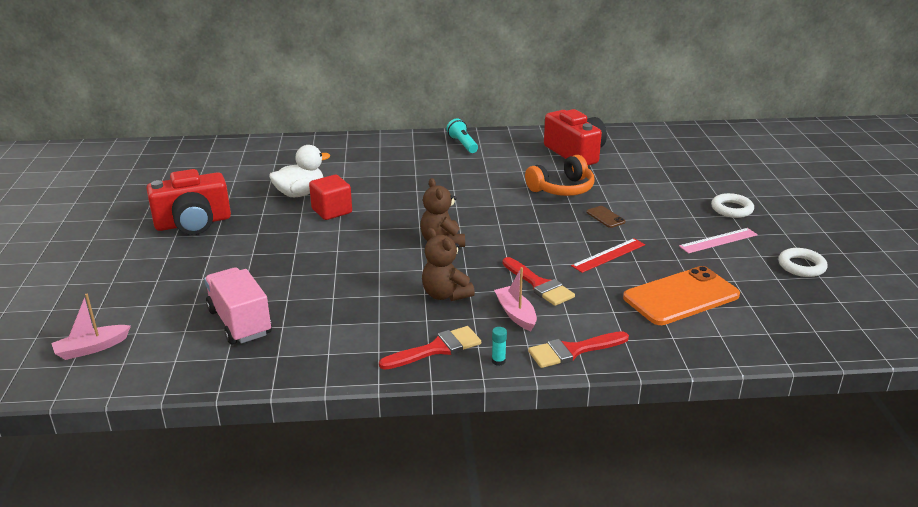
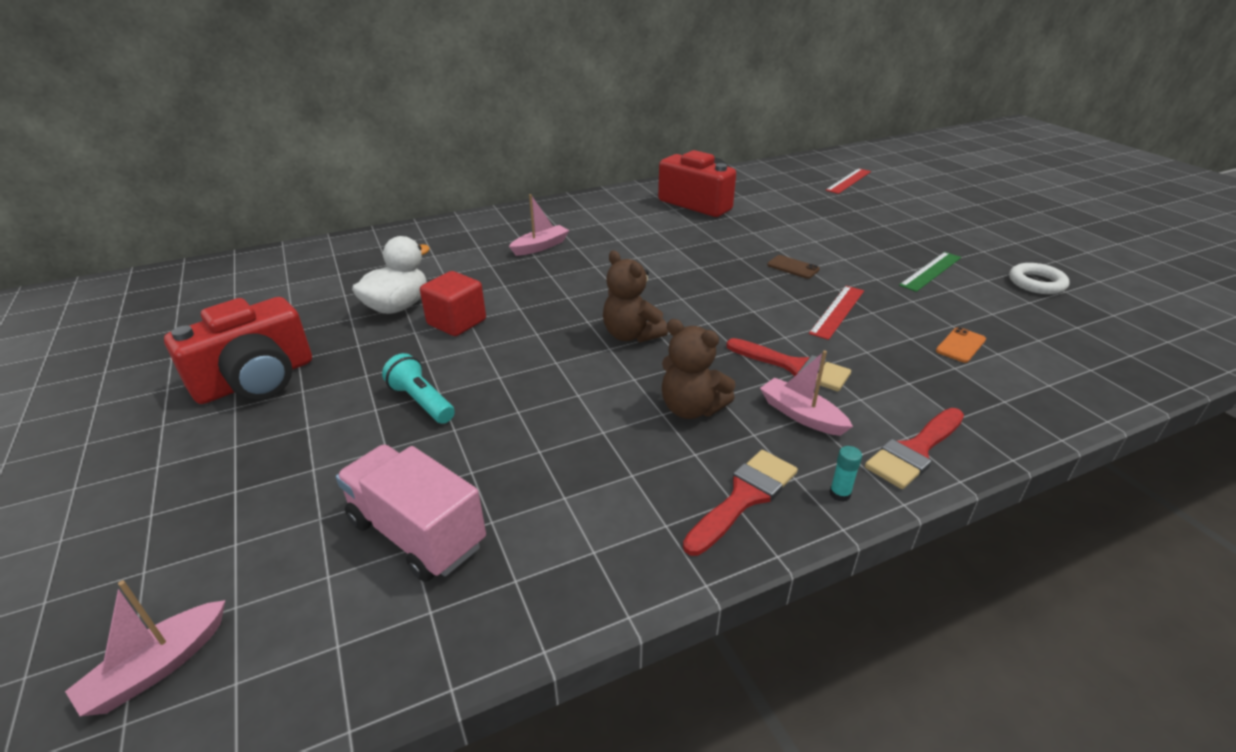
camera: 20 degrees left, 5 degrees up
(424, 168) = (540, 246): none -> pink boat
(463, 144) = (566, 212): turquoise flashlight -> turquoise flashlight (421, 401)
(562, 189) = (718, 244): orange headphones -> none
(681, 296) = (960, 345): orange phone -> orange phone, size x0.42
(718, 240) = (931, 271): pink ruler -> green ruler
(728, 154) = (848, 181): none -> red ruler
(731, 209) = (908, 235): white ring -> none

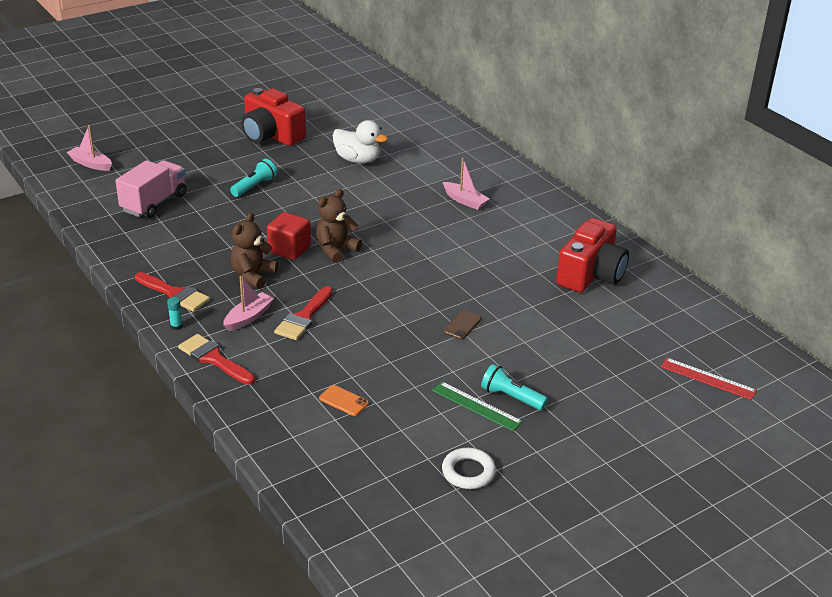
camera: 80 degrees right, 0 degrees up
(456, 322) = (342, 183): red cube -> red cube (289, 249)
(837, 311) = (387, 343): red ruler -> none
(908, 254) = (511, 397): none -> turquoise flashlight

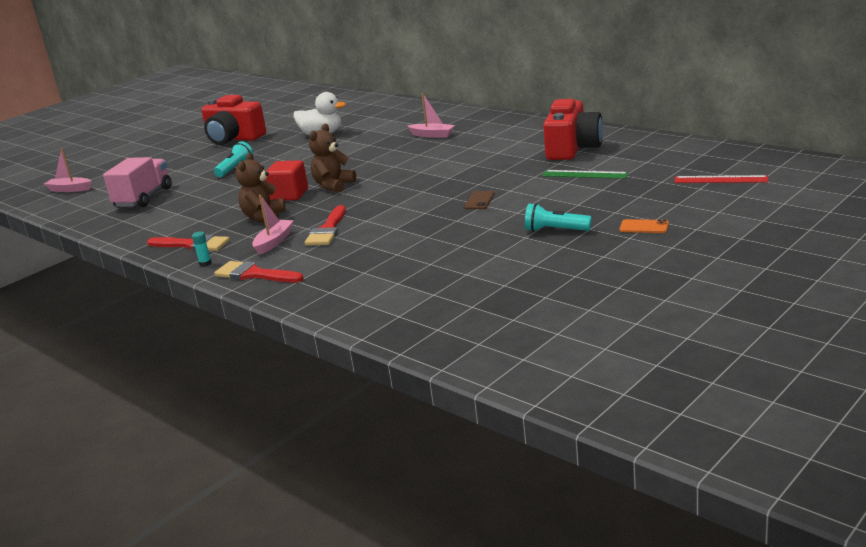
camera: 10 degrees left, 10 degrees down
(344, 401) = (398, 269): orange phone -> orange phone (644, 227)
(468, 472) = (549, 283): white ring -> none
(476, 406) = (527, 243): green ruler -> green ruler (584, 174)

